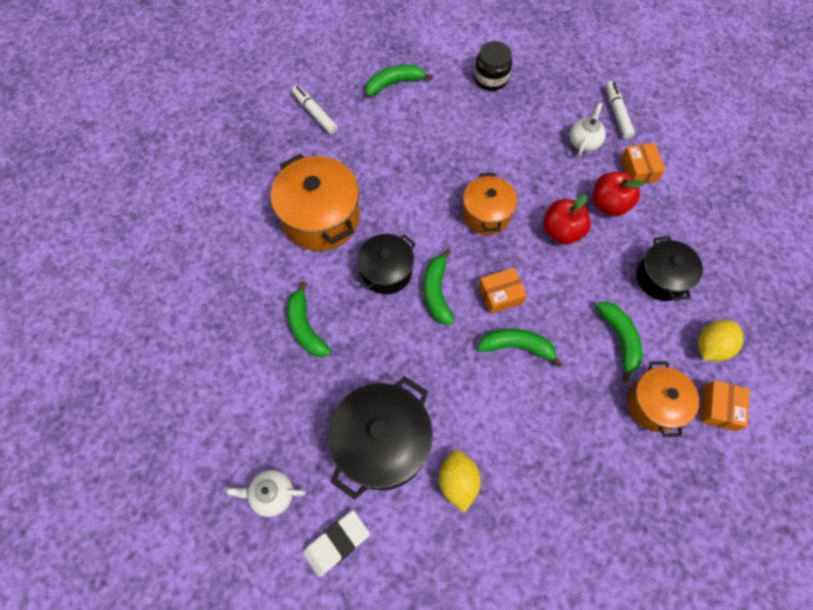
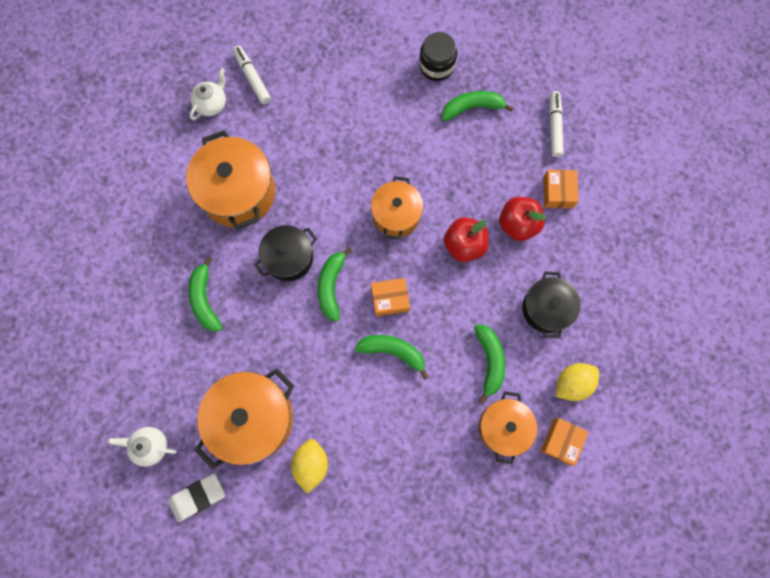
camera: 10 degrees right, 10 degrees up
(382, 443) = (253, 418): black pot -> orange pot
(394, 83) = (338, 56): green banana -> green banana (472, 108)
(584, 142) = (512, 153): white teapot -> white teapot (212, 104)

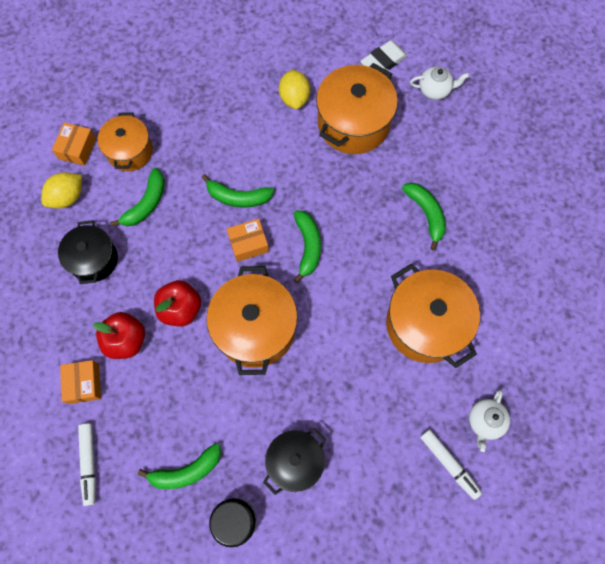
camera: 170 degrees right, 5 degrees down
(289, 258) = (355, 266): black pot -> black pot (295, 461)
(396, 215) = (255, 328): orange pot -> orange pot, size x1.59
(489, 361) = (146, 204): green banana -> green banana turned 135 degrees counterclockwise

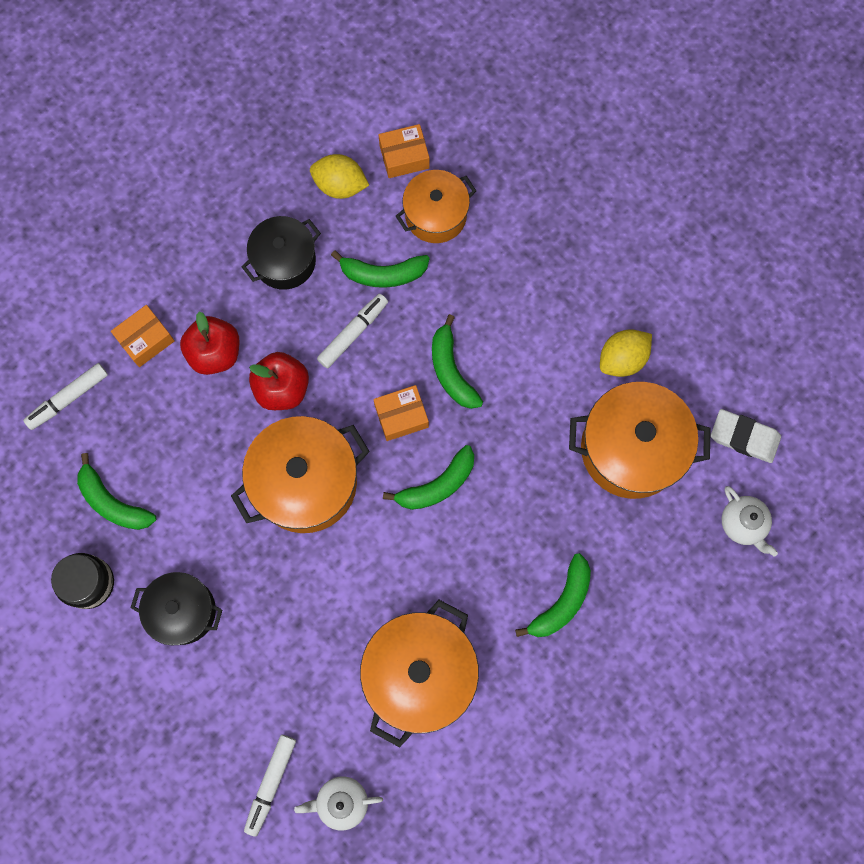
camera: 60 degrees right, 5 degrees up
(173, 243) = (353, 333): none -> white marker
(248, 243) = (401, 416): orange box -> orange box turned 60 degrees counterclockwise

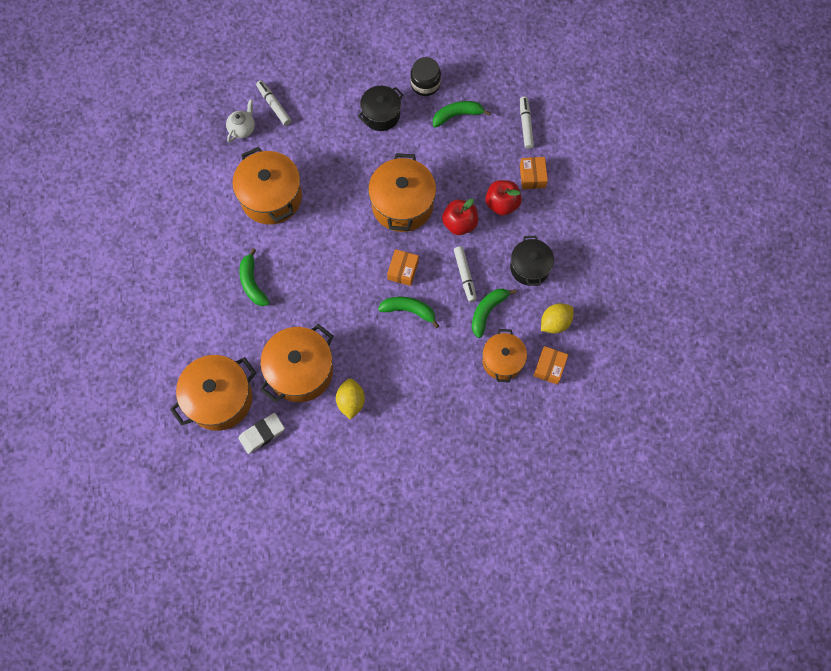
camera: 125 degrees right, 5 degrees down
(437, 485) = (354, 264): green banana -> none
(743, 524) = (220, 399): white teapot -> orange pot

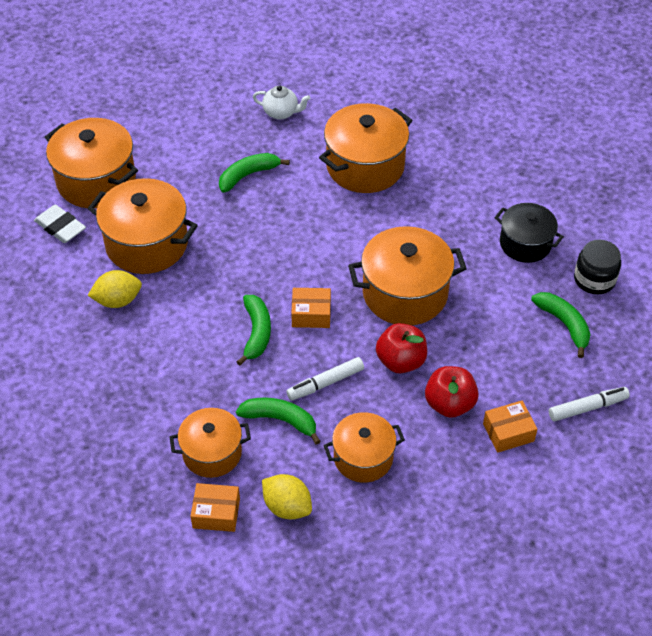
camera: 75 degrees right, 20 degrees down
(242, 129) = (444, 121): white teapot -> white teapot (281, 113)
(274, 105) = (489, 140): white marker -> none
(529, 267) = (363, 457): black pot -> orange pot

